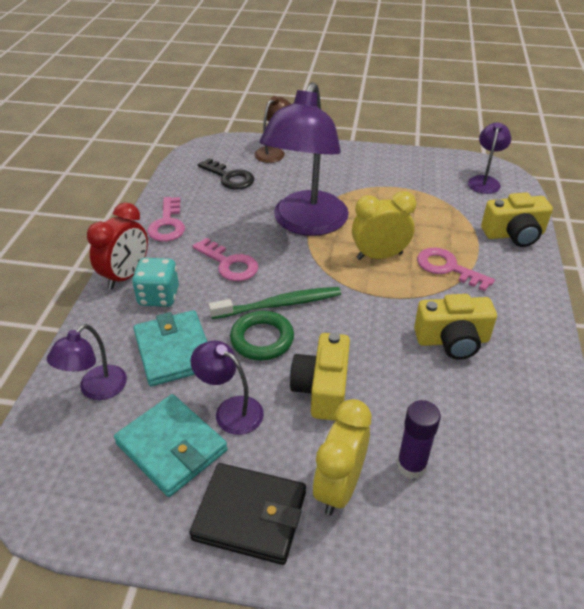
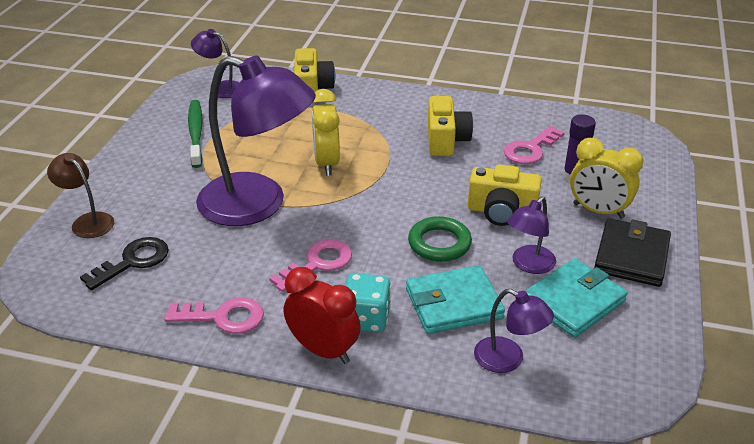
camera: 85 degrees left, 5 degrees down
(279, 304) = (390, 230): green toothbrush -> green toothbrush (196, 133)
(448, 268) = (352, 129): pink key -> pink key (530, 149)

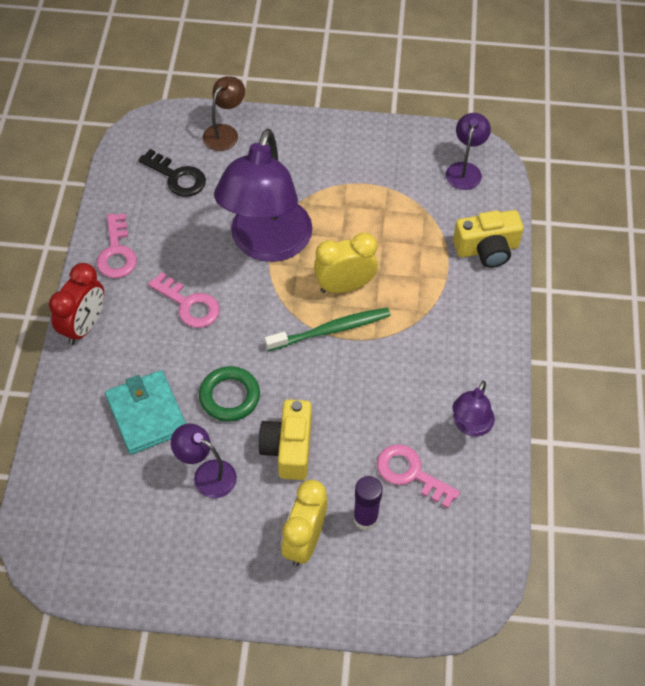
camera: 80 degrees right, 20 degrees up
(196, 133) = (374, 170): green toothbrush -> green toothbrush (331, 330)
(366, 319) = (122, 351): turquoise dice -> none
(446, 140) = (411, 388): yellow camera -> none
(508, 359) = (81, 460): purple lamp -> purple lamp (470, 426)
(573, 301) = (159, 513): turquoise wallet -> none
(631, 256) = (232, 570): black wallet -> none

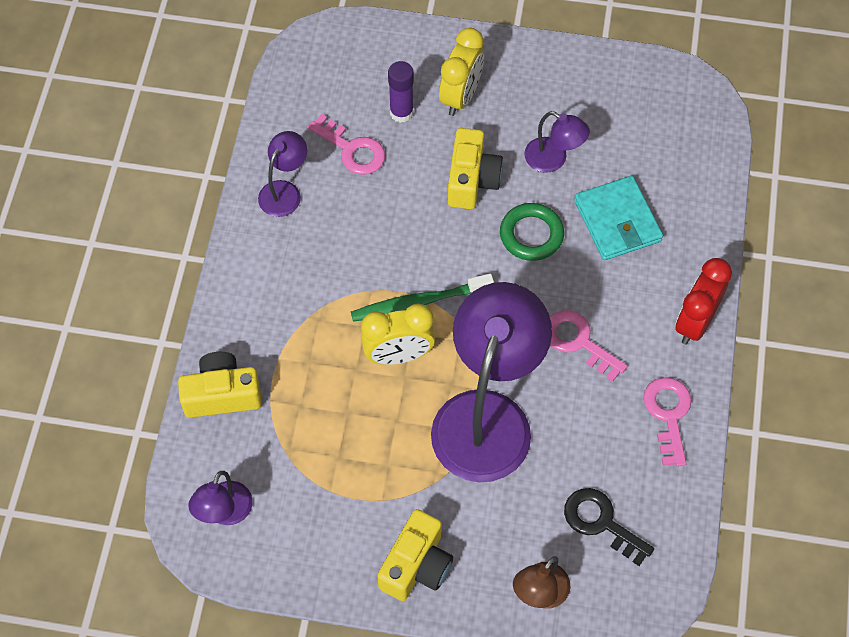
camera: 175 degrees left, 5 degrees up
(316, 145) = (416, 565): none -> yellow camera

